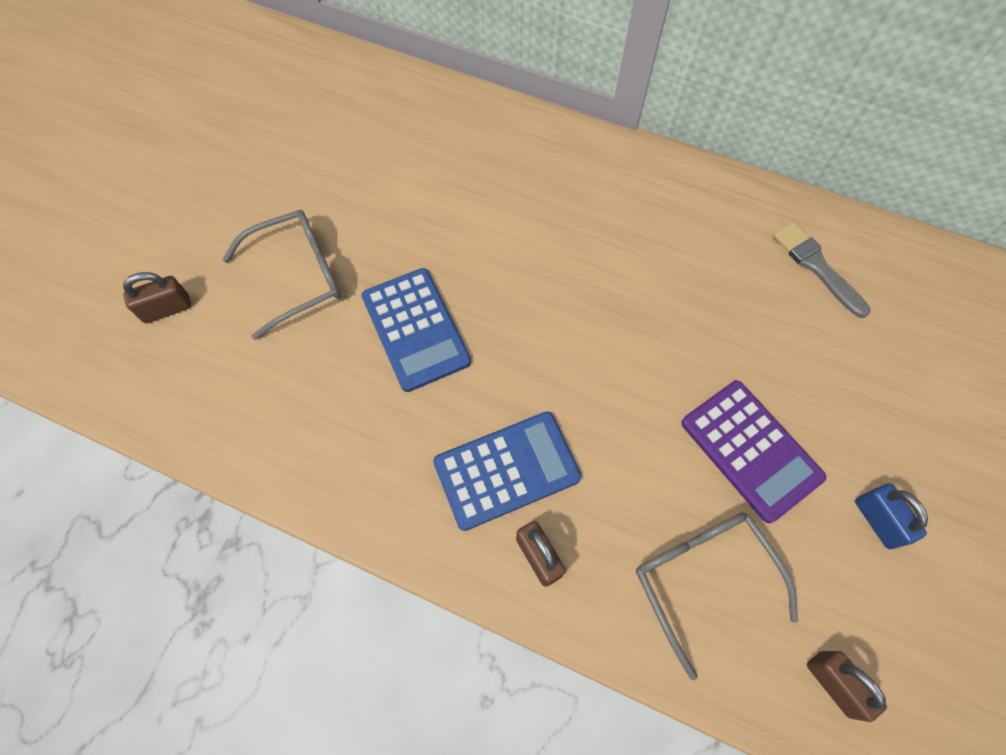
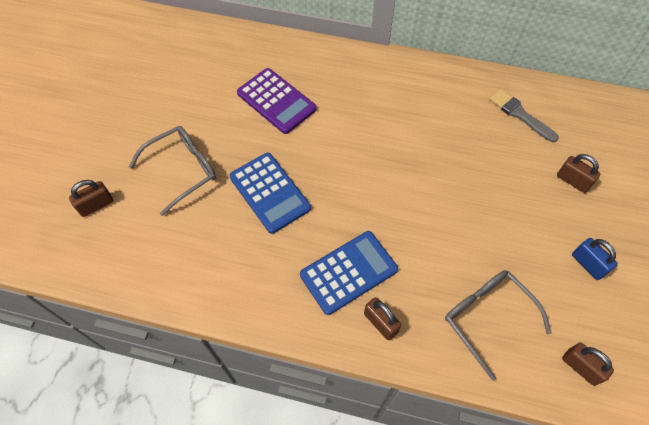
camera: 10 degrees left, 5 degrees down
(750, 450) = (501, 234): purple calculator -> purple calculator (276, 101)
(879, 383) = (573, 181): none -> brown padlock

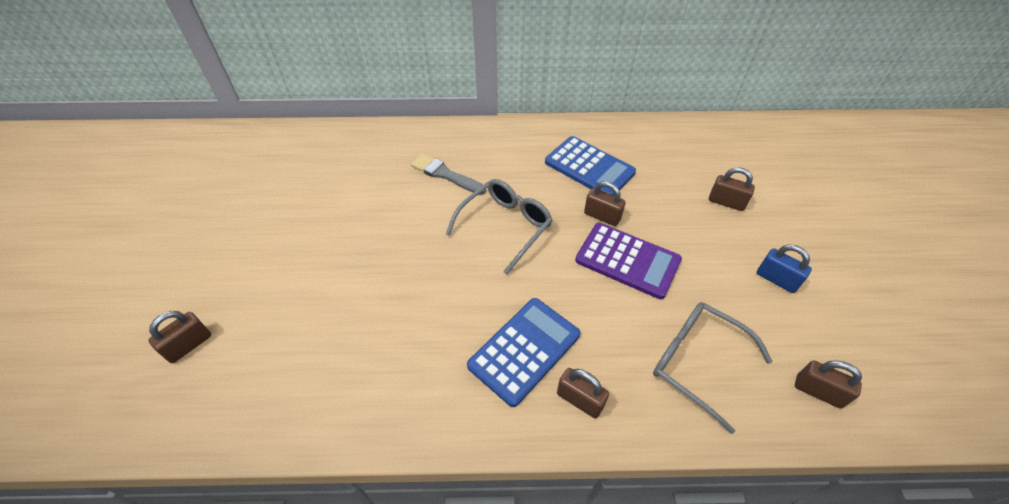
camera: 15 degrees left, 10 degrees down
(182, 170) = (295, 281): grey glasses -> grey glasses (505, 226)
(269, 192) = (407, 283): blue calculator -> blue calculator (589, 167)
(276, 101) = (392, 187): purple calculator -> purple calculator (627, 260)
(452, 169) = (602, 216): none -> brown padlock
(520, 115) = (650, 152): grey brush -> grey brush (445, 174)

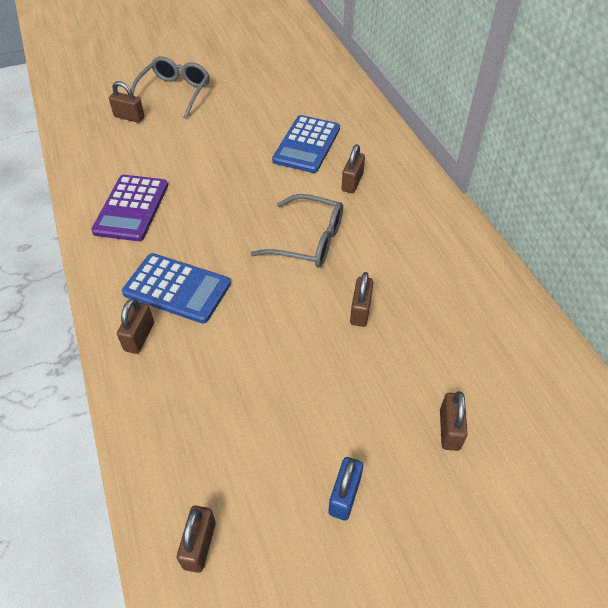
camera: 70 degrees right, 0 degrees up
(445, 174) = (352, 182): grey brush -> brown padlock
(589, 167) = (428, 285): blue calculator -> blue calculator (307, 145)
(627, 260) = (308, 344): purple calculator -> purple calculator (131, 208)
(697, 362) = (203, 423): grey glasses -> grey glasses (174, 93)

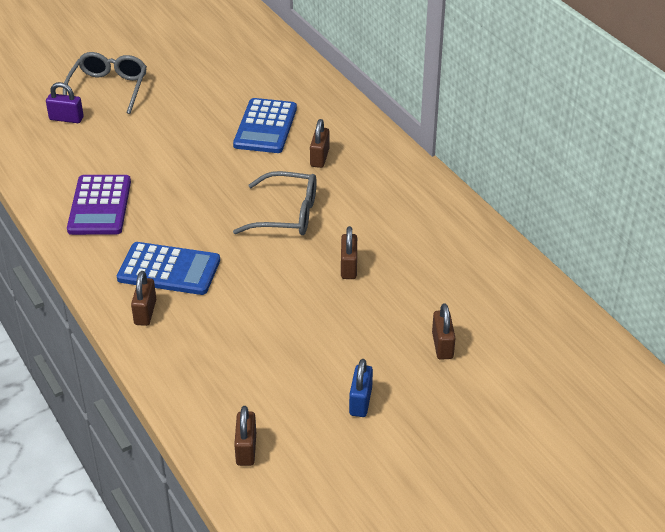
camera: 10 degrees left, 10 degrees down
(129, 117) = (66, 119): brown padlock -> purple padlock

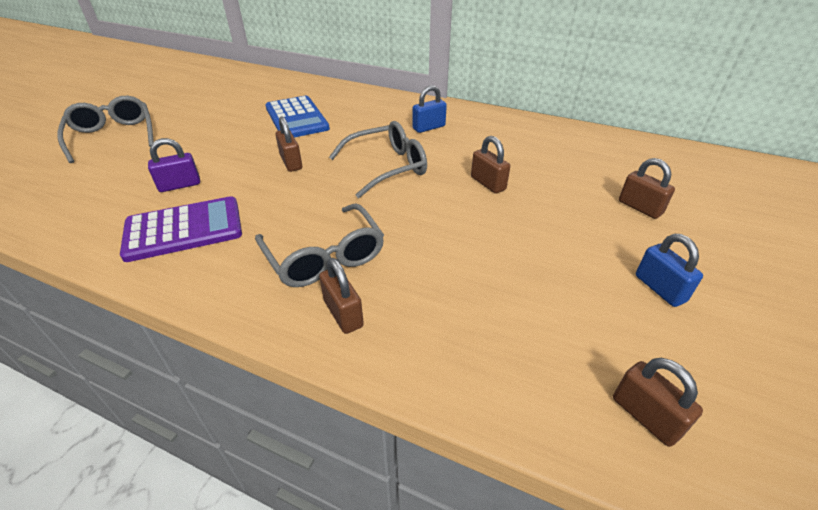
camera: 35 degrees left, 0 degrees up
(66, 119) = (80, 170): purple padlock -> purple padlock (180, 185)
(99, 206) = (184, 229): purple calculator -> purple calculator turned 75 degrees counterclockwise
(169, 270) = (324, 256): blue calculator -> grey glasses
(319, 158) = (365, 123): brown padlock -> brown padlock (291, 162)
(369, 187) = (428, 127): none -> blue padlock

